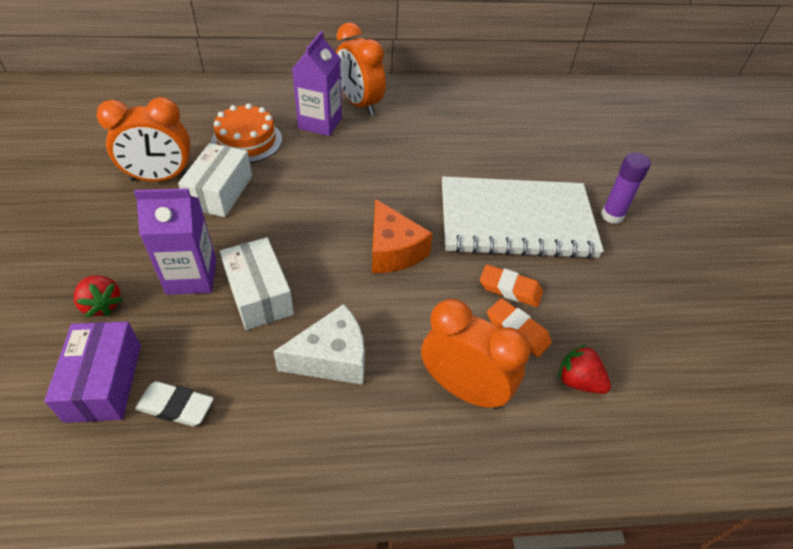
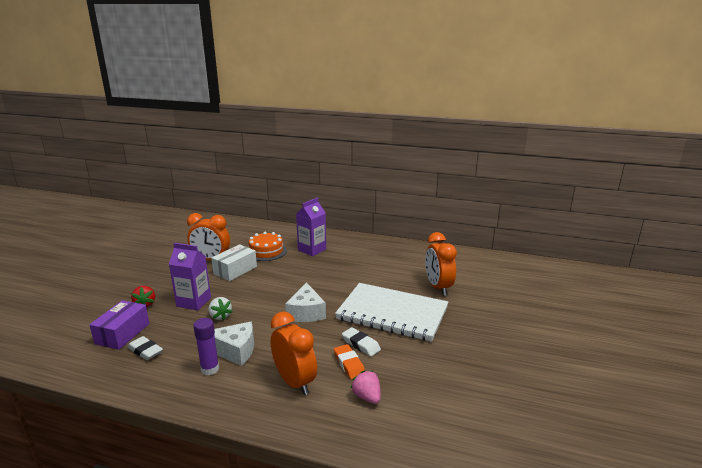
camera: 25 degrees right, 25 degrees down
(259, 294) = (220, 316): white box -> white strawberry
(359, 104) = (341, 245): orange clock -> orange clock (438, 287)
(393, 250) = (306, 312): orange cheese -> white cheese
(510, 289) = (361, 344): orange eraser -> white eraser
(578, 381) = (367, 397): red strawberry -> pink strawberry
(612, 216) = (460, 324): purple glue stick -> purple glue stick (210, 369)

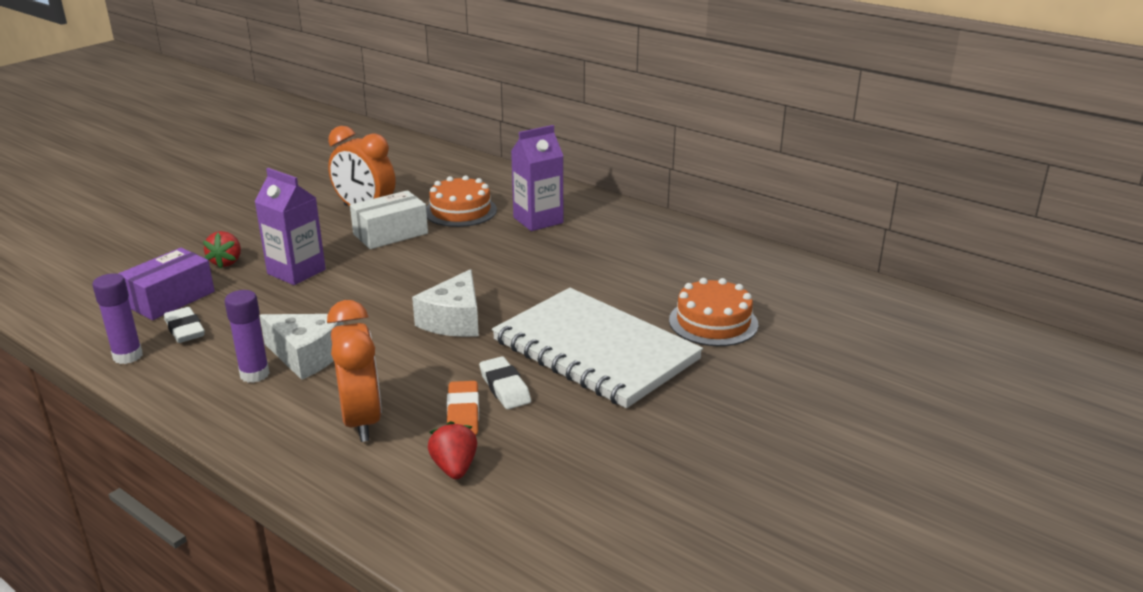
camera: 20 degrees right, 5 degrees up
(117, 376) = (128, 356): none -> purple glue stick
(220, 316) = (320, 300): white strawberry -> none
(367, 397) = (454, 468): pink strawberry -> red strawberry
(438, 287) = (713, 322): orange clock -> orange cake

